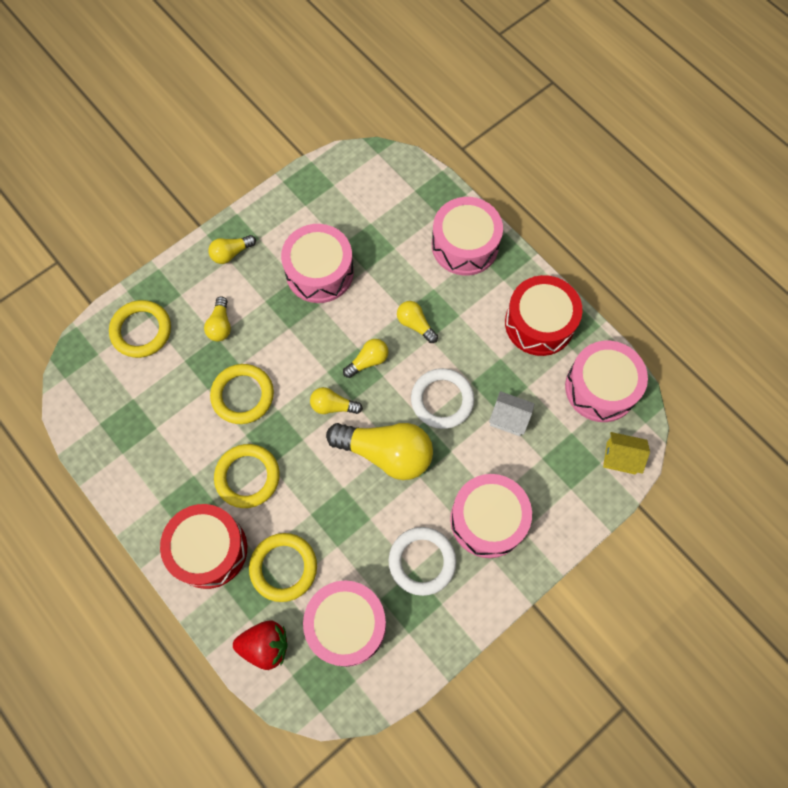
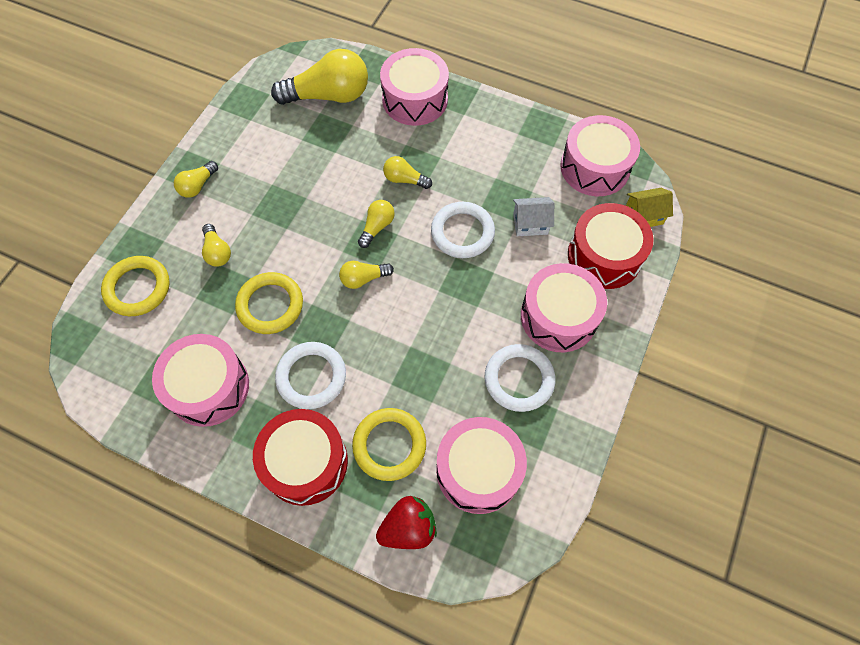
camera: 25 degrees left, 5 degrees down
(247, 477) = (311, 377): yellow ring -> white ring
(319, 272) = (292, 170): pink drum -> pink drum (208, 387)
(386, 453) = (435, 299): yellow light bulb -> yellow light bulb (328, 96)
(539, 323) = (514, 136): red drum -> red drum (604, 256)

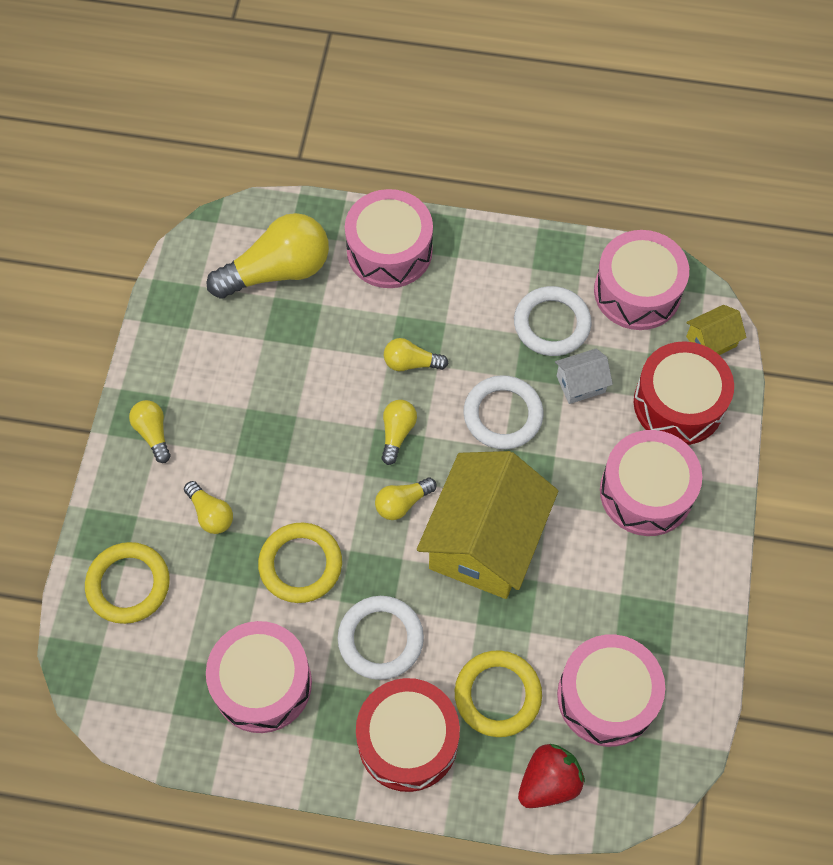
camera: 15 degrees left, 0 degrees up
(198, 186) = (153, 433): yellow light bulb -> yellow light bulb turned 135 degrees clockwise
(418, 322) = (485, 541): none -> yellow house
(519, 379) = (622, 579): white ring -> white ring (551, 324)

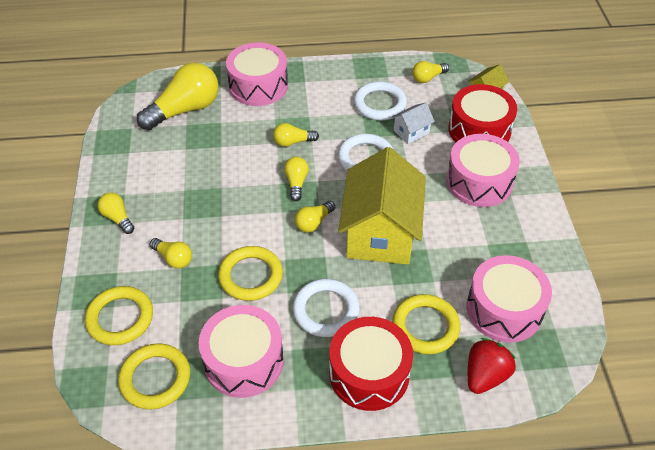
camera: 15 degrees left, 15 degrees down
(153, 679) = (155, 378): none -> yellow ring
(637, 291) = (428, 78): pink drum -> yellow light bulb

